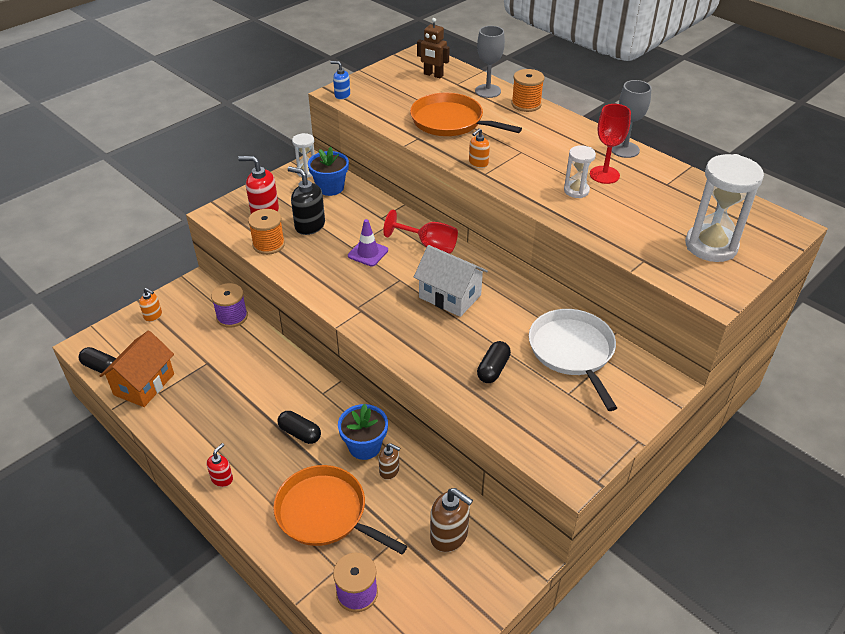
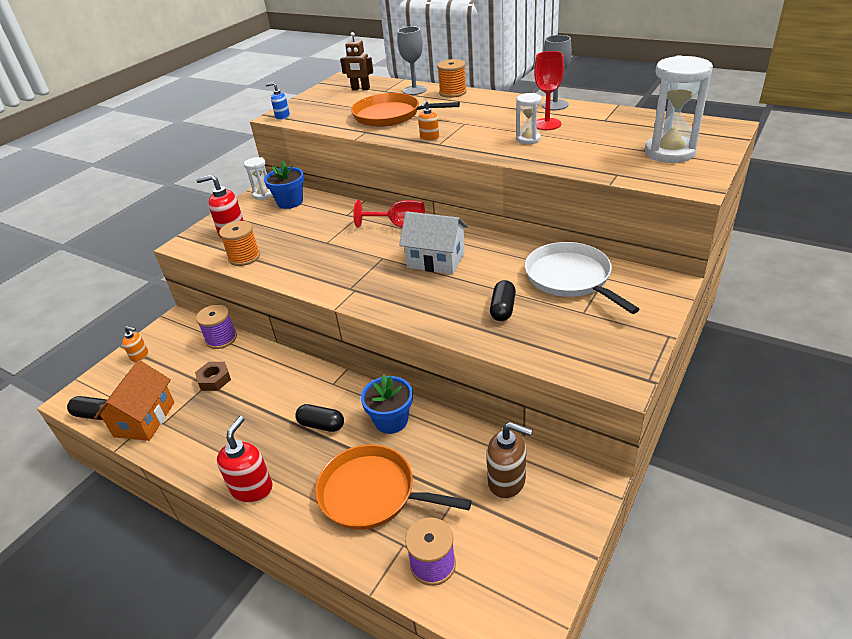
camera: 10 degrees left, 5 degrees down
(215, 359) = (214, 379): none -> brown nut
(222, 478) = (252, 488): red soap dispenser -> red soap dispenser, size x1.72
(309, 225) = (280, 234): black soap dispenser -> none
(368, 253) = (344, 243): purple traffic cone -> none
(389, 471) = (424, 436): brown soap dispenser -> none

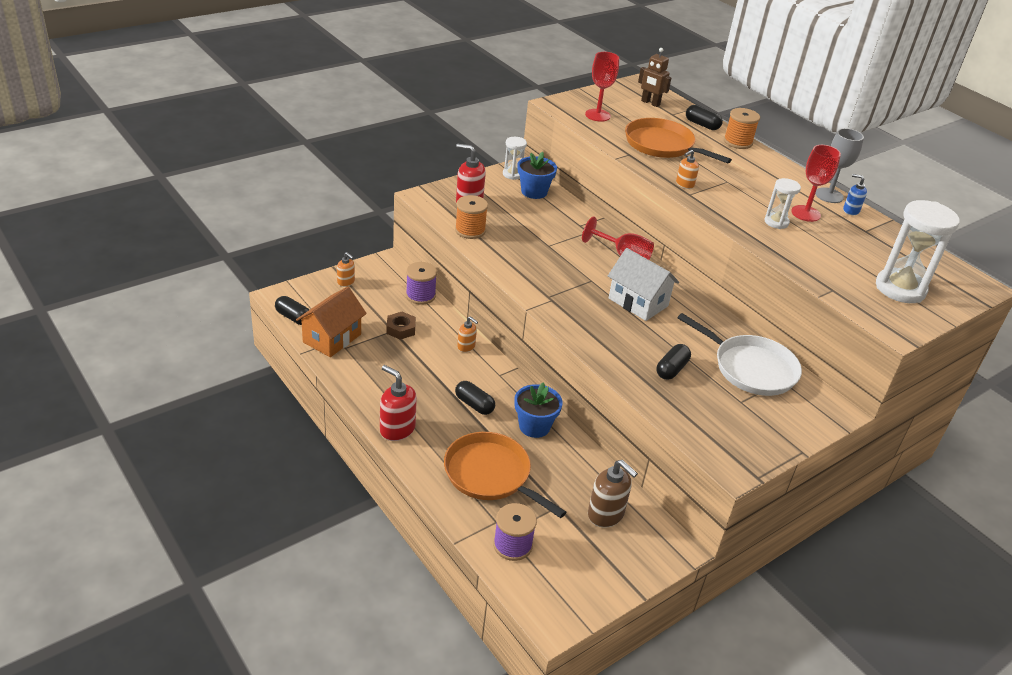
camera: 15 degrees right, 0 degrees up
(252, 488) = (397, 429): red soap dispenser -> red soap dispenser turned 90 degrees counterclockwise
(282, 116) = (560, 107): blue soap dispenser -> blue soap dispenser (850, 210)
(287, 370) = (466, 347): none -> orange soap dispenser
(319, 112) = (597, 115): none -> red goblet
(414, 90) = (702, 125): grey goblet -> black capsule
(570, 278) = (750, 368): white pan -> white pan turned 135 degrees clockwise

